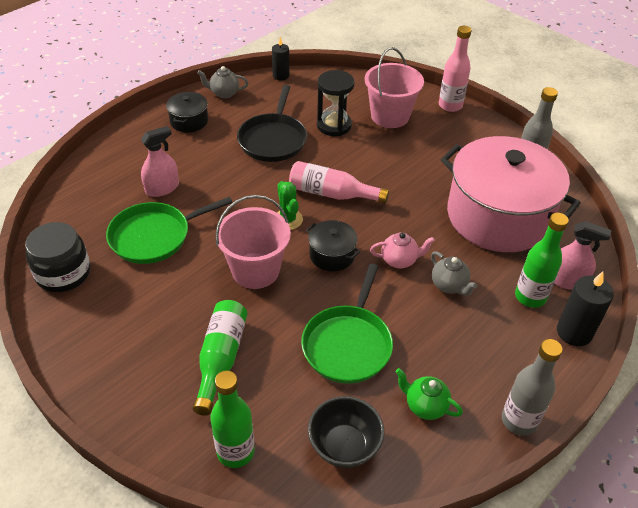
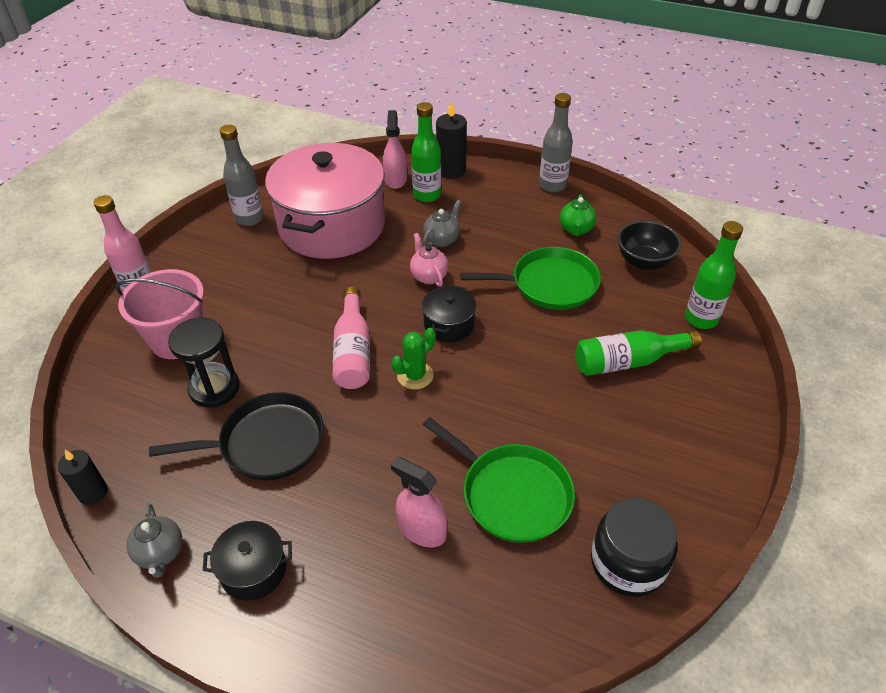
camera: 110 degrees left, 0 degrees up
(255, 270) = (506, 376): pink bucket -> none

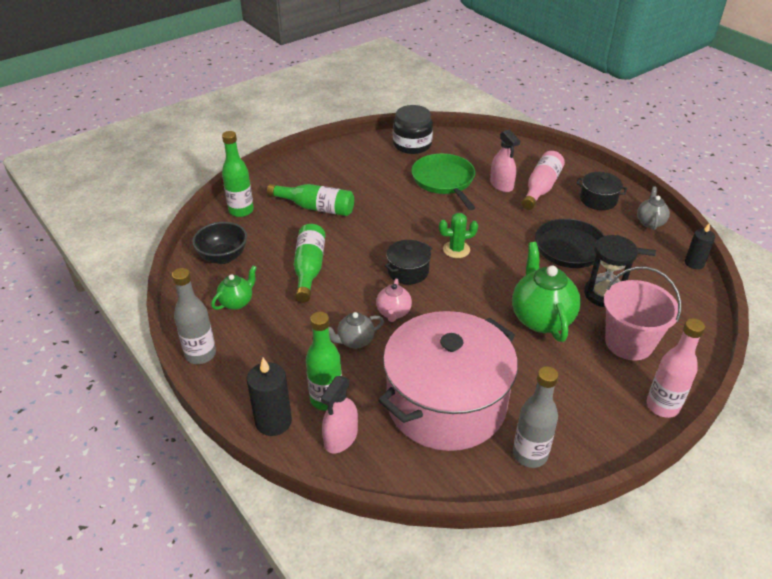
camera: 150 degrees left, 5 degrees down
(278, 329) = (541, 318): none -> green teapot
(353, 351) = (490, 280): pink bottle -> pink bottle (541, 188)
(549, 284) = (309, 269): green pan -> green bottle

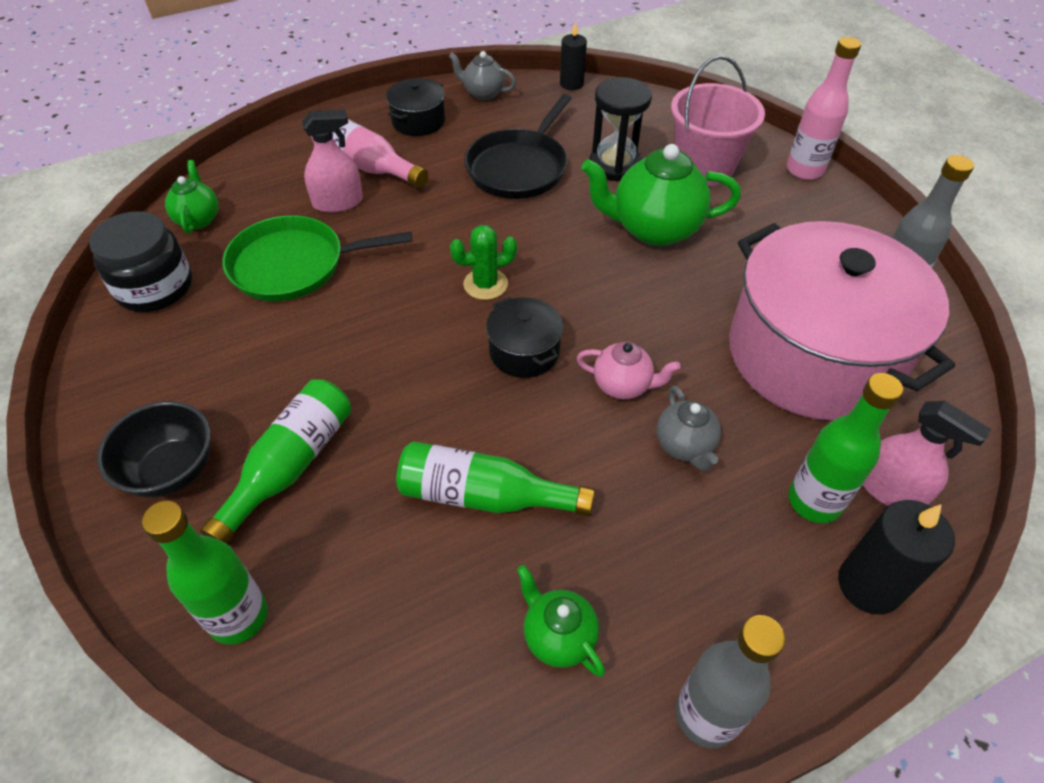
camera: 80 degrees left, 10 degrees up
(223, 257) = (400, 662): black bowl -> black bowl (172, 471)
(456, 250) = (485, 284): green cactus -> green cactus turned 75 degrees clockwise
(466, 144) = (198, 219): none -> green teapot

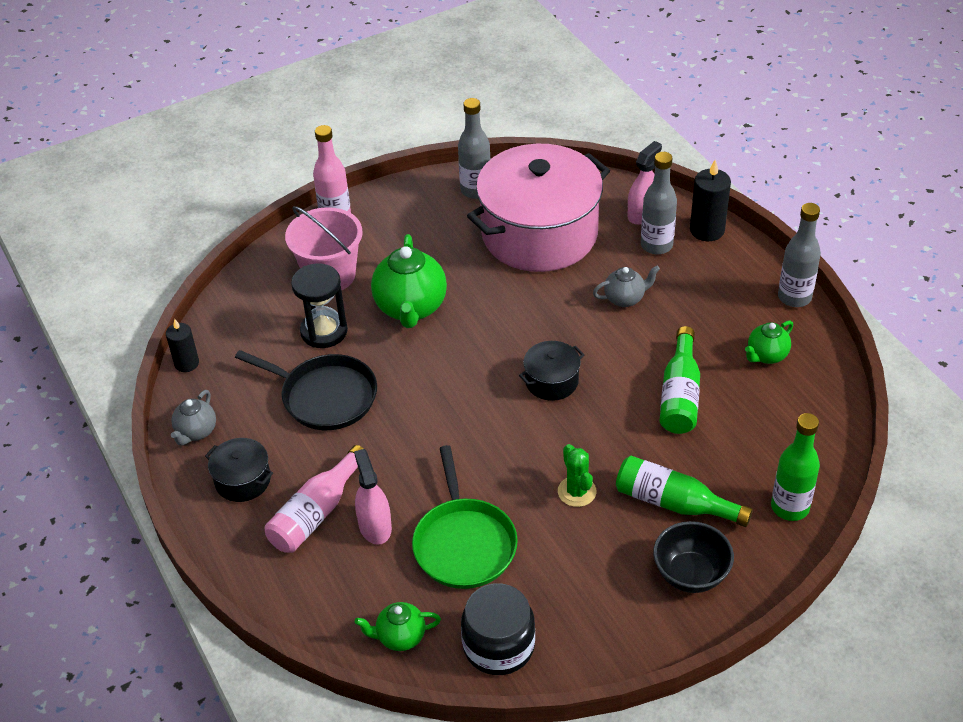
camera: 90 degrees left, 5 degrees down
(485, 284) = (481, 409): green cactus -> green cactus (577, 491)
(623, 385) = (578, 327): pink teapot -> none
(814, 501) = (656, 245): green bottle -> grey bottle

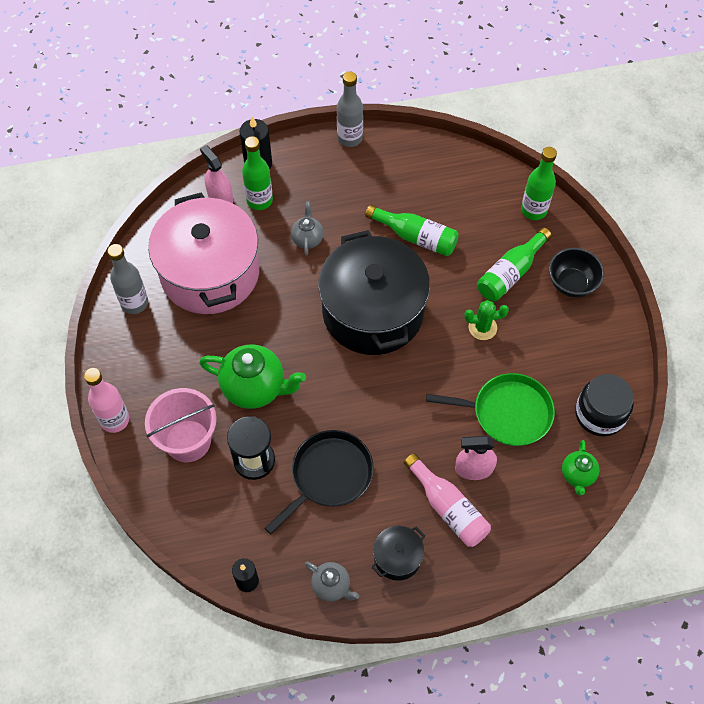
camera: 75 degrees left, 15 degrees up
(551, 381) = (373, 312): black pot -> black pot, size x2.41
(656, 245) = (259, 200): grey bottle -> green bottle
(766, 356) = (398, 174): green teapot -> none

